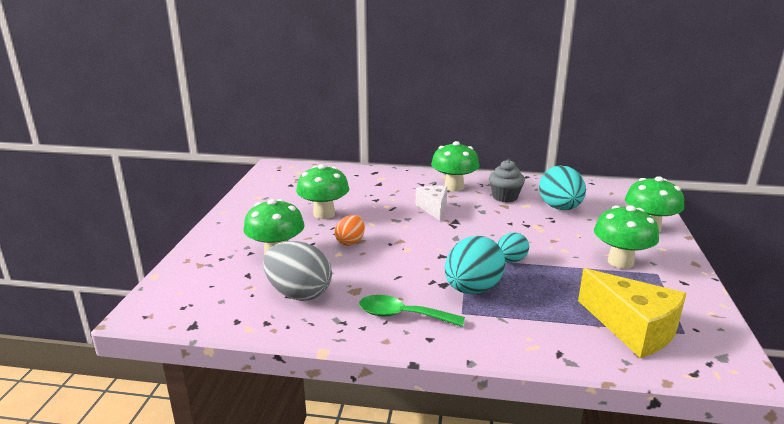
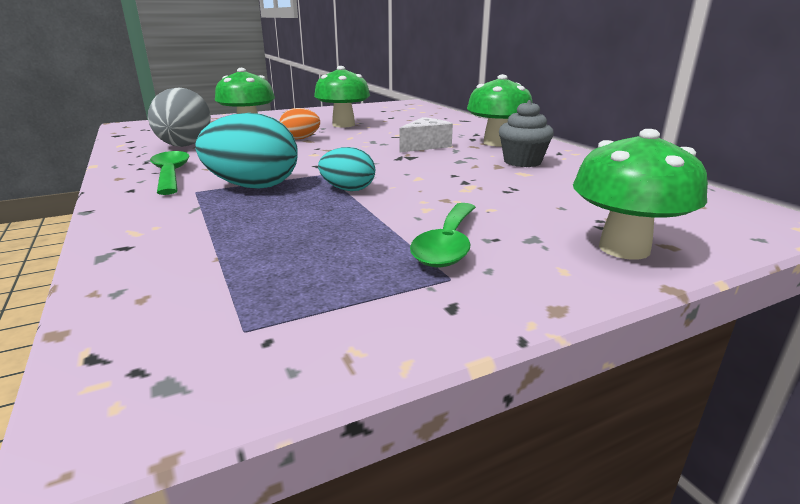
camera: 55 degrees right, 0 degrees up
(560, 208) = (556, 188): turquoise egg -> none
(620, 262) = (447, 245): green mushroom -> green spoon
(633, 328) = (224, 283): yellow cheese -> none

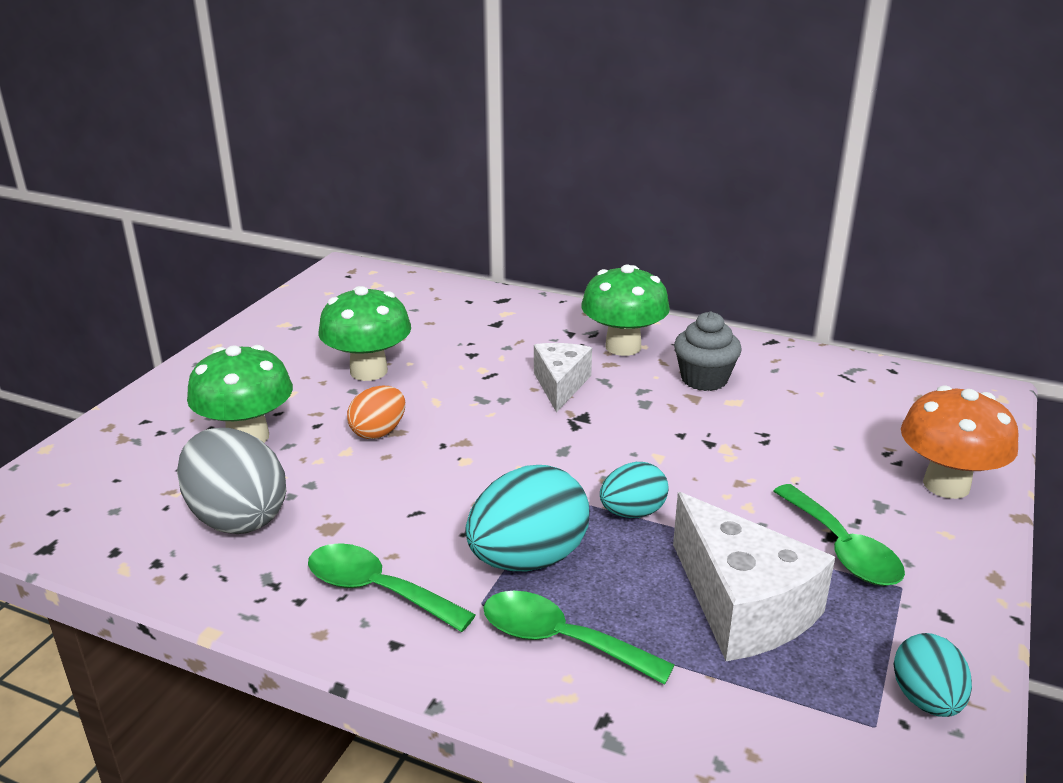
camera: 40 degrees left, 5 degrees up
(189, 214) = (560, 640): none -> green spoon
(312, 241) = (742, 606): none -> white cheese
(315, 339) = (926, 700): none -> turquoise egg
(624, 248) = (946, 485): green mushroom -> orange mushroom

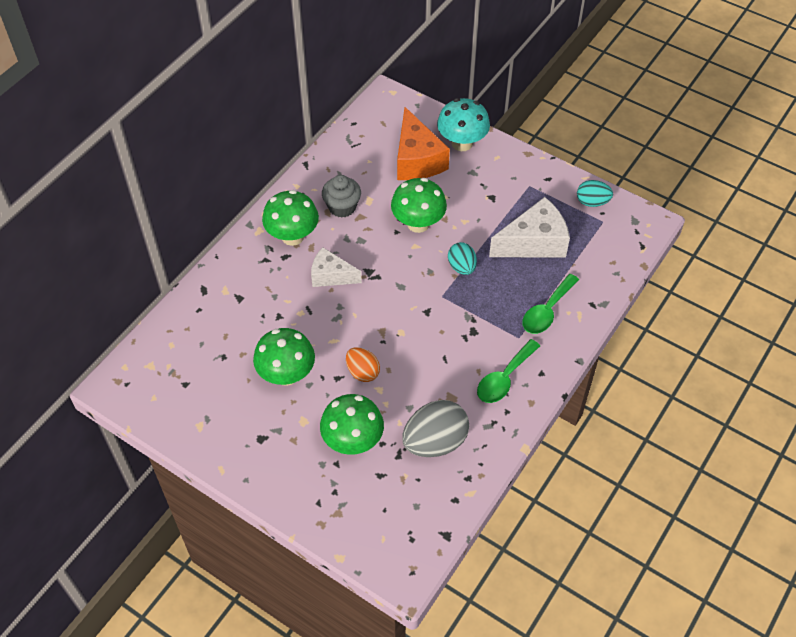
camera: 80 degrees left, 25 degrees up
(528, 559) = (491, 315): turquoise egg -> none
(711, 454) = (418, 223): none -> green mushroom
(842, 549) = (502, 197): green spoon -> none
(861, 438) = (417, 160): none -> orange cheese
(946, 485) = (462, 143): orange mushroom -> turquoise mushroom

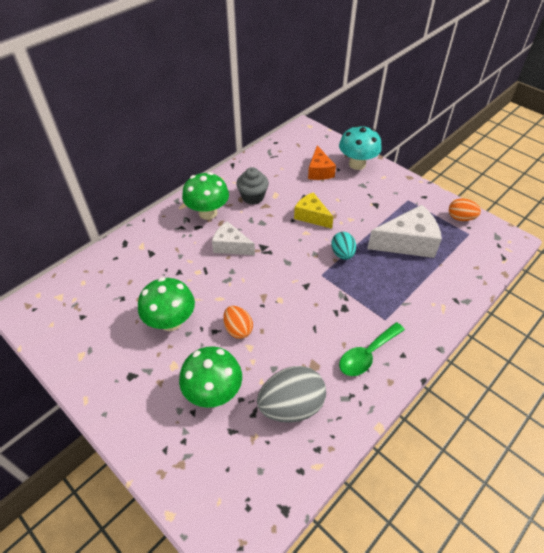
camera: 10 degrees right, 5 degrees down
(417, 160) = (319, 171): orange cheese -> orange cheese, size x0.63
(418, 223) = (311, 216): green mushroom -> yellow cheese
(547, 311) = (413, 300): green spoon -> none
(592, 202) = (460, 218): turquoise egg -> orange egg

